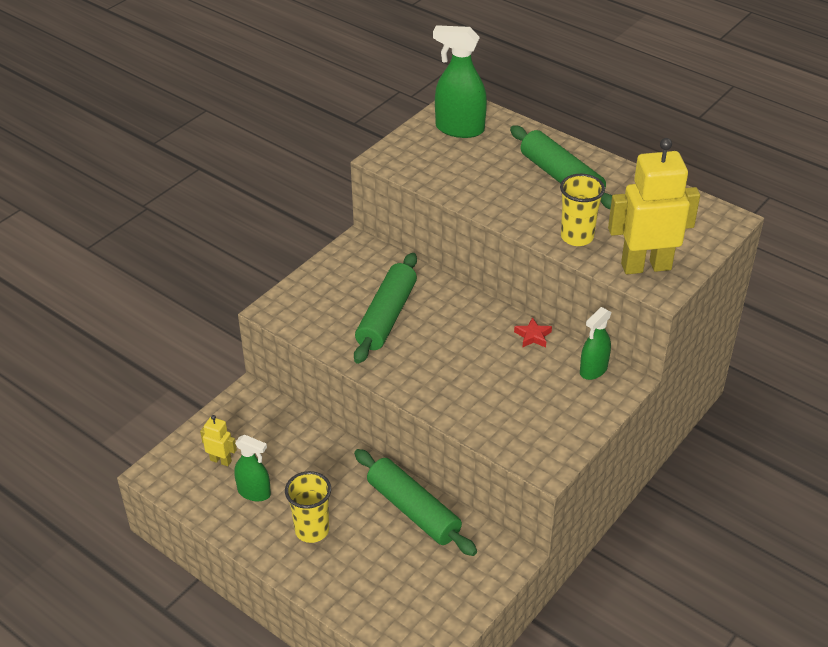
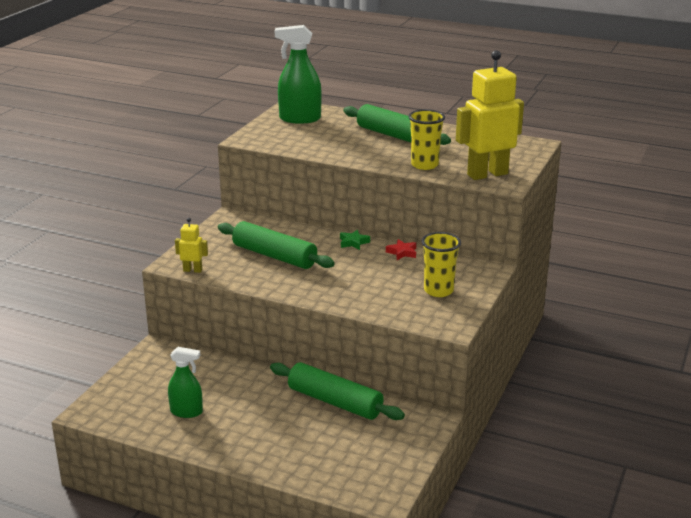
camera: 15 degrees left, 15 degrees down
(221, 460) = (147, 395): yellow robot -> yellow robot (192, 270)
(312, 530) = (249, 429): yellow cup -> yellow cup (438, 290)
(386, 316) = (274, 256): green rolling pin -> green rolling pin turned 60 degrees counterclockwise
(482, 310) = (353, 242): none -> green star
(593, 370) = (460, 266): green spray bottle -> none

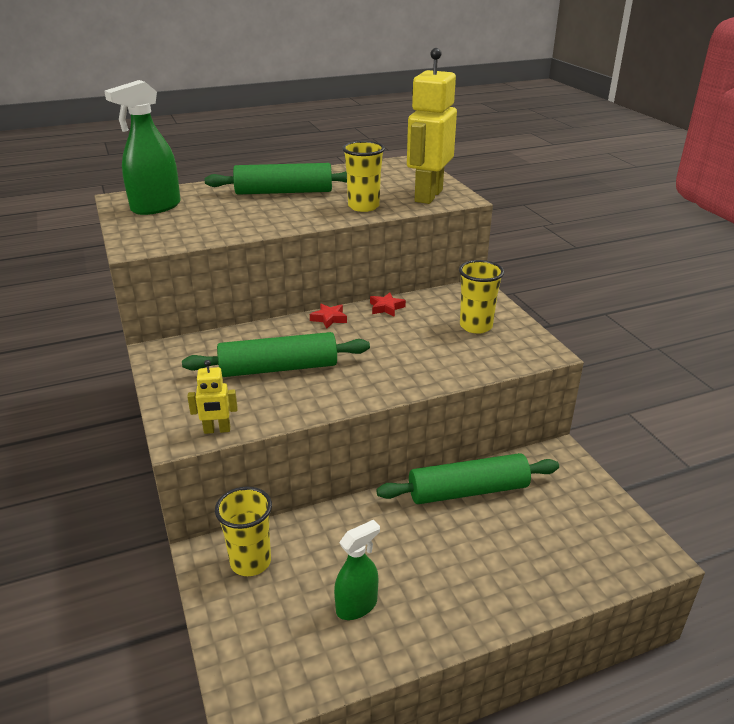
camera: 45 degrees left, 5 degrees up
(170, 363) = (250, 562): none -> yellow cup
(192, 270) = (217, 430): yellow robot -> yellow robot turned 150 degrees counterclockwise
(353, 242) = (329, 318): green star -> red star

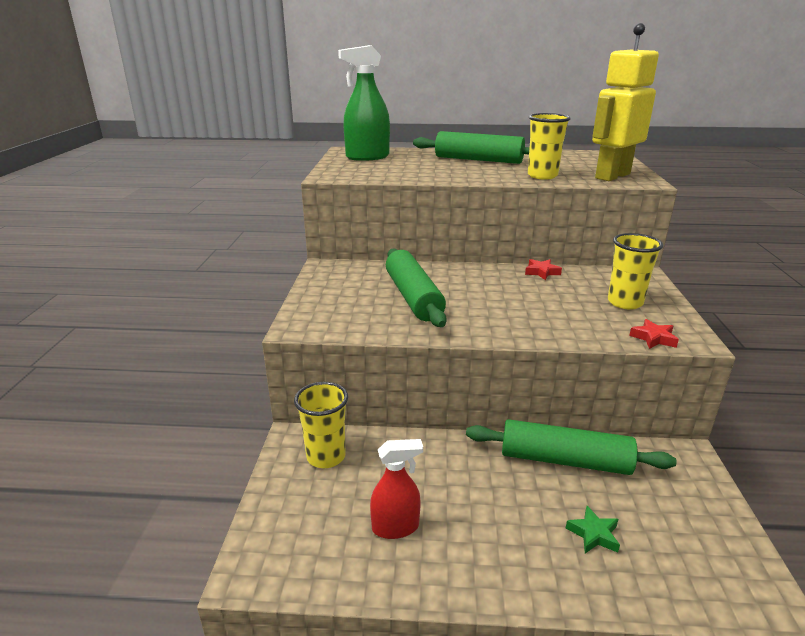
camera: 25 degrees right, 5 degrees down
(217, 430) = (329, 329): yellow robot -> none
(278, 368) = (413, 297): green rolling pin -> green rolling pin turned 60 degrees clockwise
(329, 318) = (482, 270): red star -> red star (653, 338)
(357, 606) = (395, 527): green spray bottle -> red spray bottle
(519, 550) = (593, 534): none -> green star

